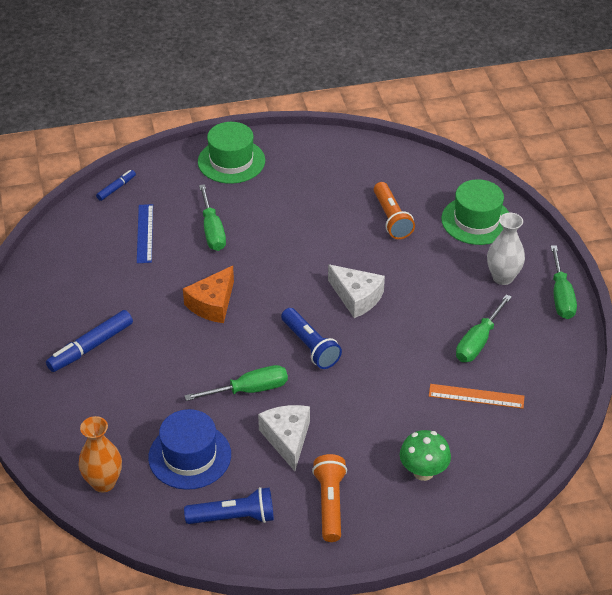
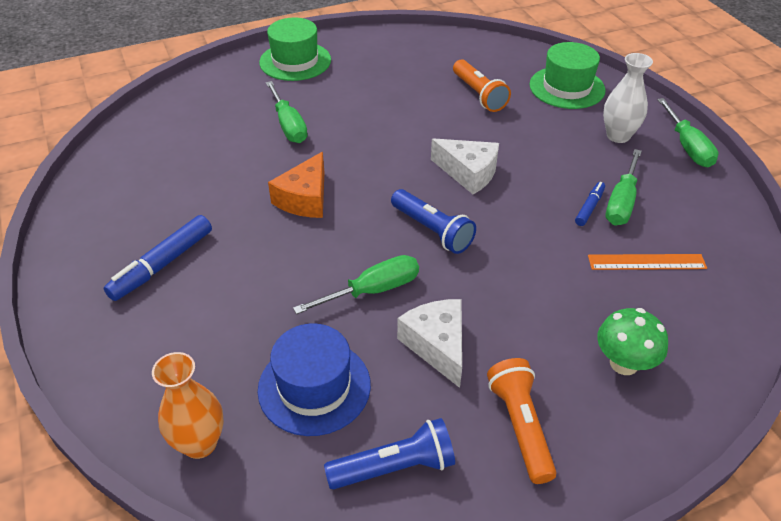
camera: 10 degrees left, 0 degrees up
(116, 188) = (174, 97): blue marker -> blue marker (589, 207)
(145, 233) = (213, 136): blue ruler -> none

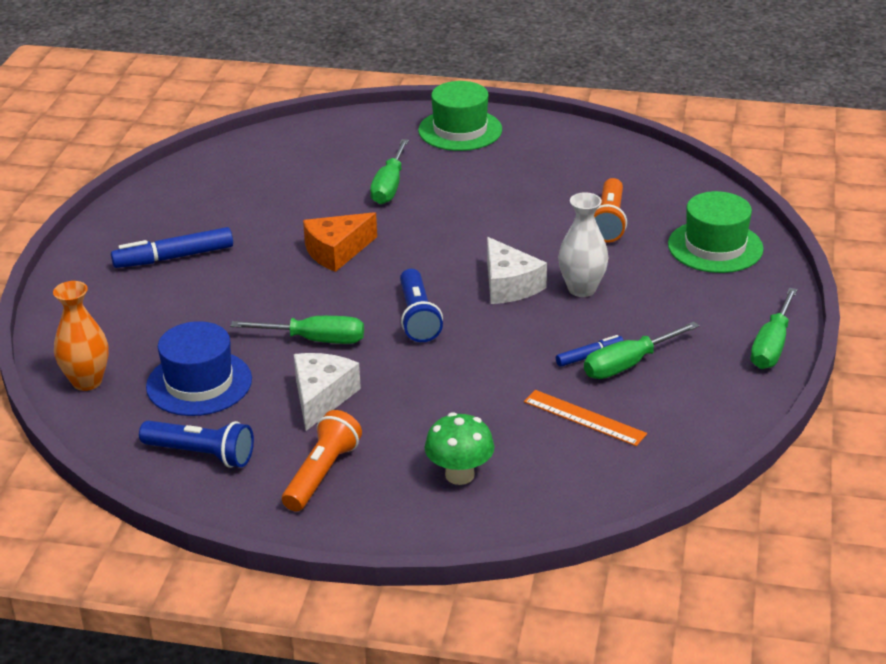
camera: 35 degrees right, 10 degrees down
(618, 136) = (708, 309): white vase -> white vase (582, 289)

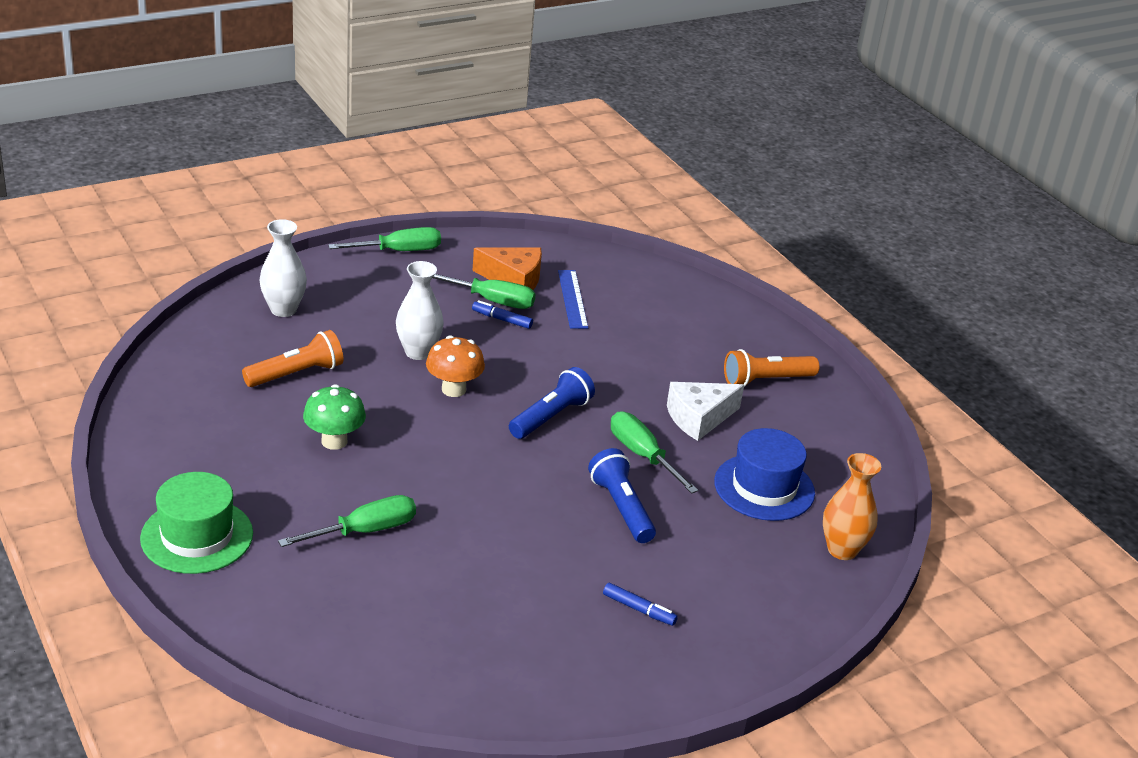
camera: 135 degrees left, 0 degrees up
(174, 257) = (639, 609): blue marker -> blue marker, size x0.56
(201, 454) = (824, 442): blue flashlight -> blue flashlight (621, 508)
(337, 251) = (511, 508): orange cheese -> orange cheese (513, 280)
(459, 475) = (690, 326): green mushroom -> green mushroom (334, 441)
(509, 285) = (453, 389): white cheese -> orange mushroom
(584, 418) = (572, 299): orange ruler -> blue ruler
(715, 247) = (283, 309): green hat -> white vase

